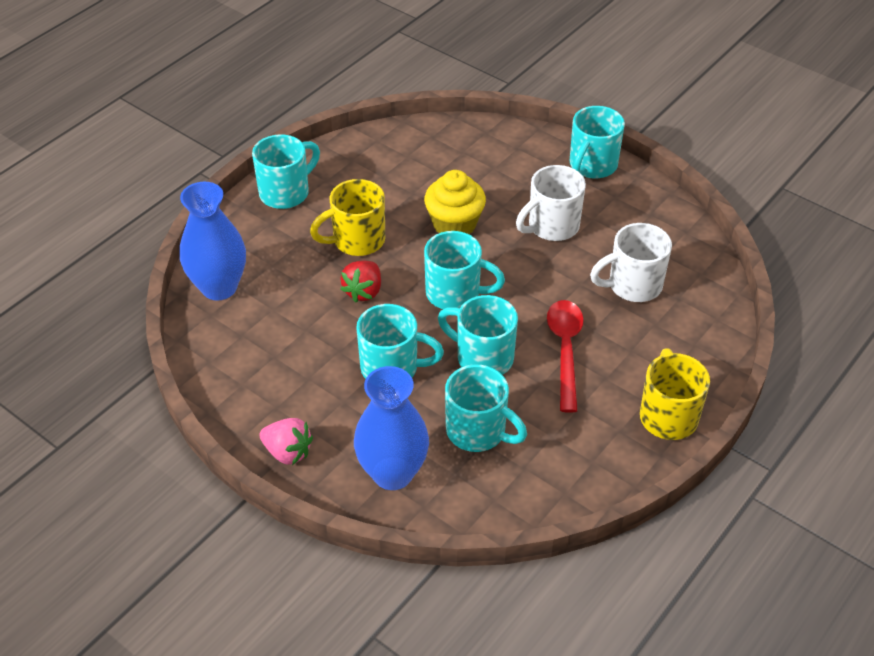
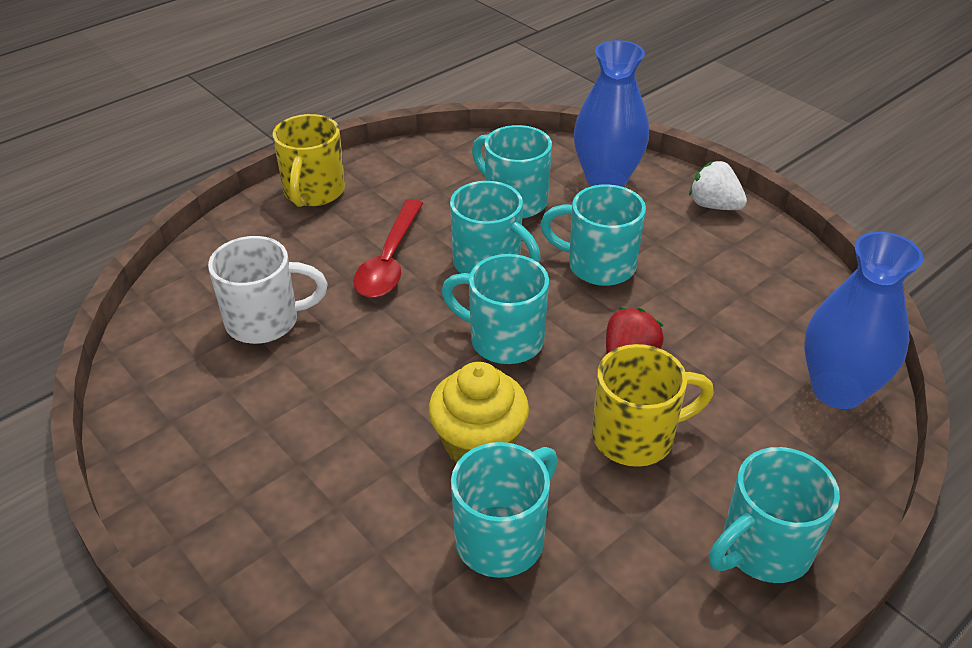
camera: 170 degrees left, 5 degrees down
(288, 452) = (714, 205): pink strawberry -> white strawberry
(551, 226) = (330, 420): white mug -> none
(592, 166) = (204, 528): turquoise mug -> turquoise mug (502, 538)

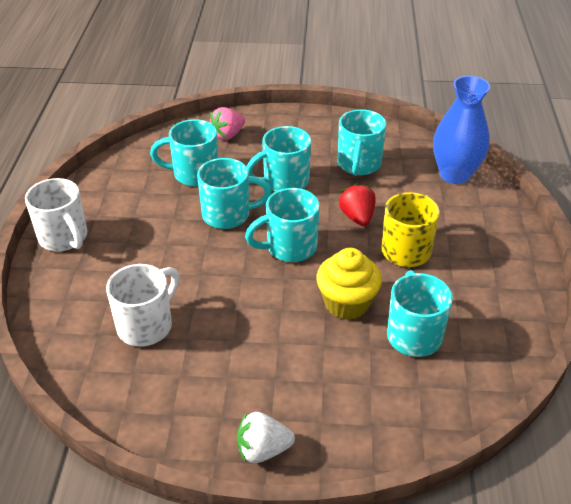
camera: 45 degrees left, 0 degrees up
(313, 192) = (64, 238): yellow mug -> white mug
(389, 260) = (170, 247): red spoon -> none
(606, 180) = (227, 135): blue vase -> pink strawberry
(714, 205) = (298, 120): white strawberry -> white strawberry (263, 450)
(763, 549) = (510, 260): turquoise mug -> turquoise mug (358, 165)

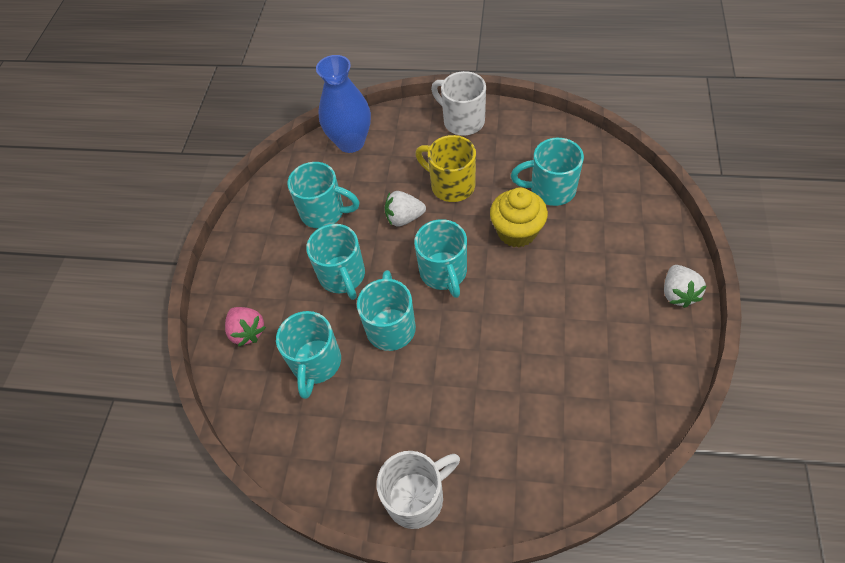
camera: 80 degrees left, 15 degrees up
(146, 325) = (550, 393): white mug -> white mug (462, 121)
(357, 217) = (404, 218): red strawberry -> white strawberry

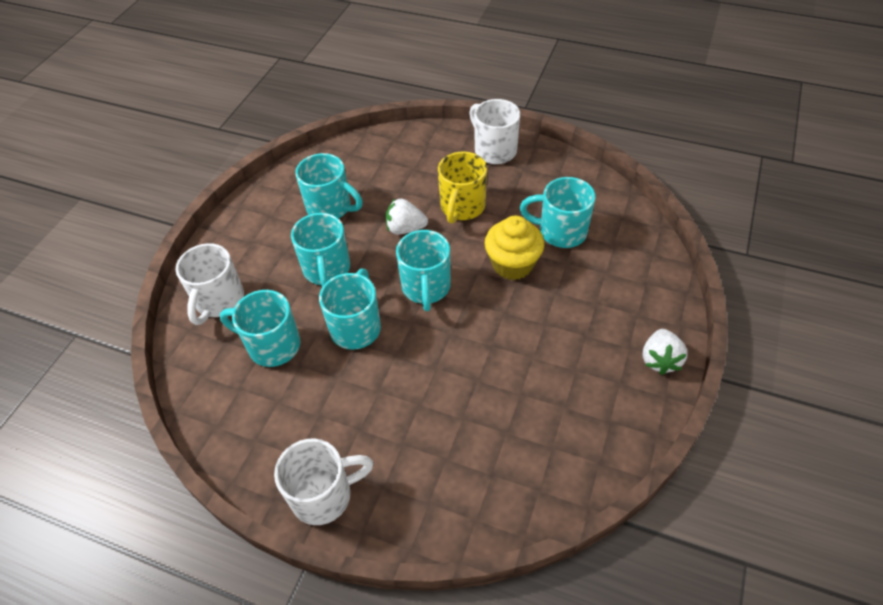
camera: 10 degrees right, 5 degrees down
(247, 332) = (219, 301): pink strawberry -> white mug
(316, 364) = (272, 345): turquoise mug -> turquoise mug turned 90 degrees clockwise
(351, 142) = (379, 149): blue vase -> none
(451, 185) = (462, 207): yellow mug -> yellow mug turned 120 degrees counterclockwise

